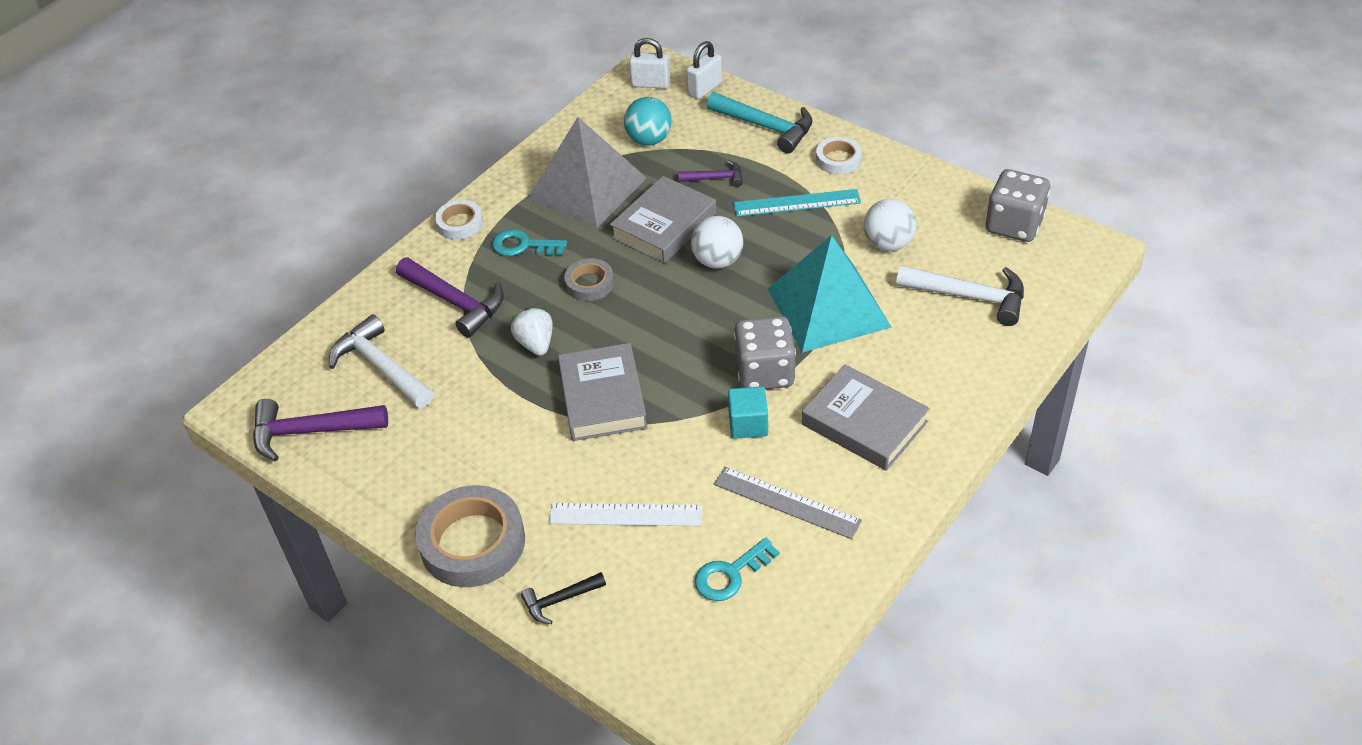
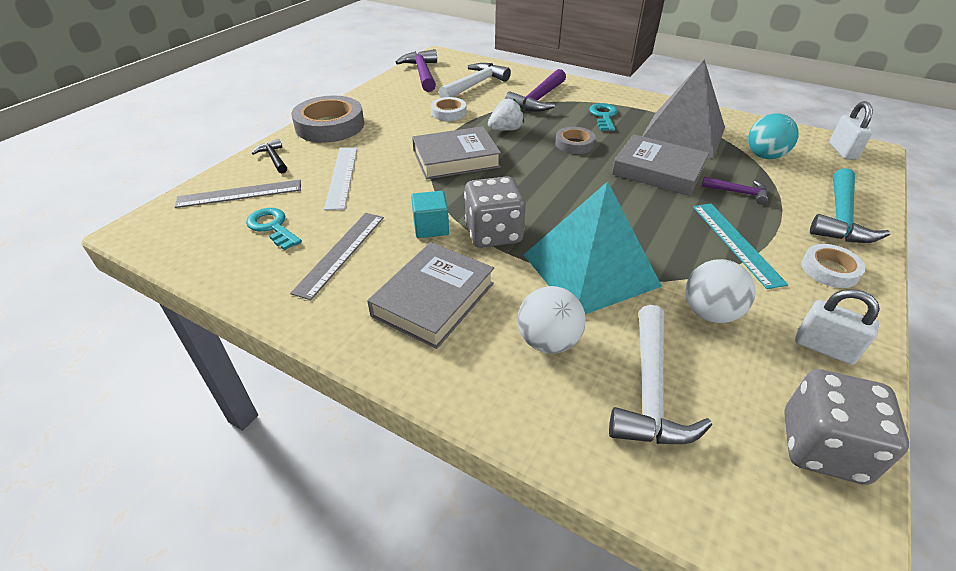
camera: 80 degrees right, 5 degrees down
(460, 223) = (615, 93): white tape -> white tape (448, 112)
(649, 624) = (239, 194): none -> grey ruler
(705, 89) = (865, 179): white padlock -> white padlock (824, 348)
(716, 178) = (738, 193): purple hammer -> purple hammer turned 60 degrees counterclockwise
(717, 261) = (627, 200): white ball -> white ball (548, 341)

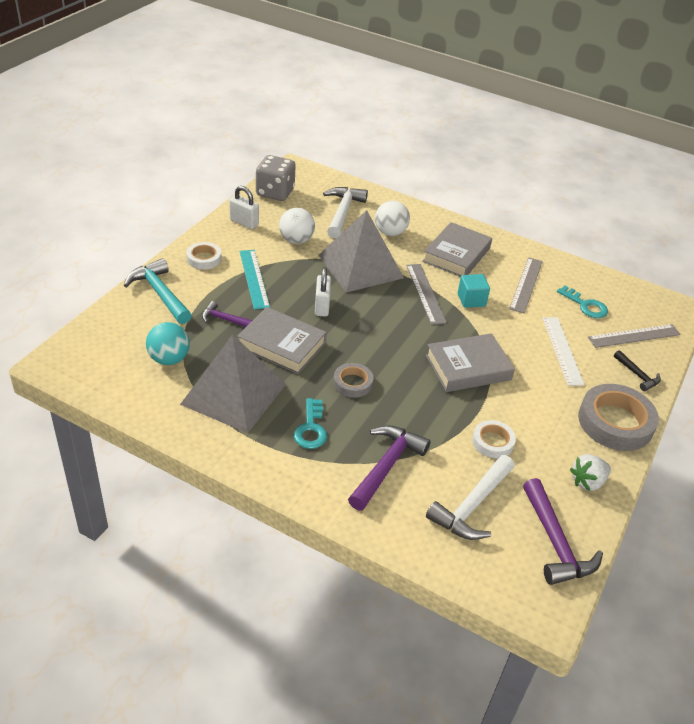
camera: 175 degrees right, 0 degrees up
(493, 233) = (425, 293): grey dice -> grey ruler
(506, 129) = (423, 409): white strawberry -> white strawberry (587, 482)
(590, 270) = (360, 266): turquoise pyramid -> grey pyramid
(840, 218) = (159, 293): turquoise hammer -> turquoise hammer turned 60 degrees counterclockwise
(842, 151) = (84, 362): white padlock -> white padlock (322, 306)

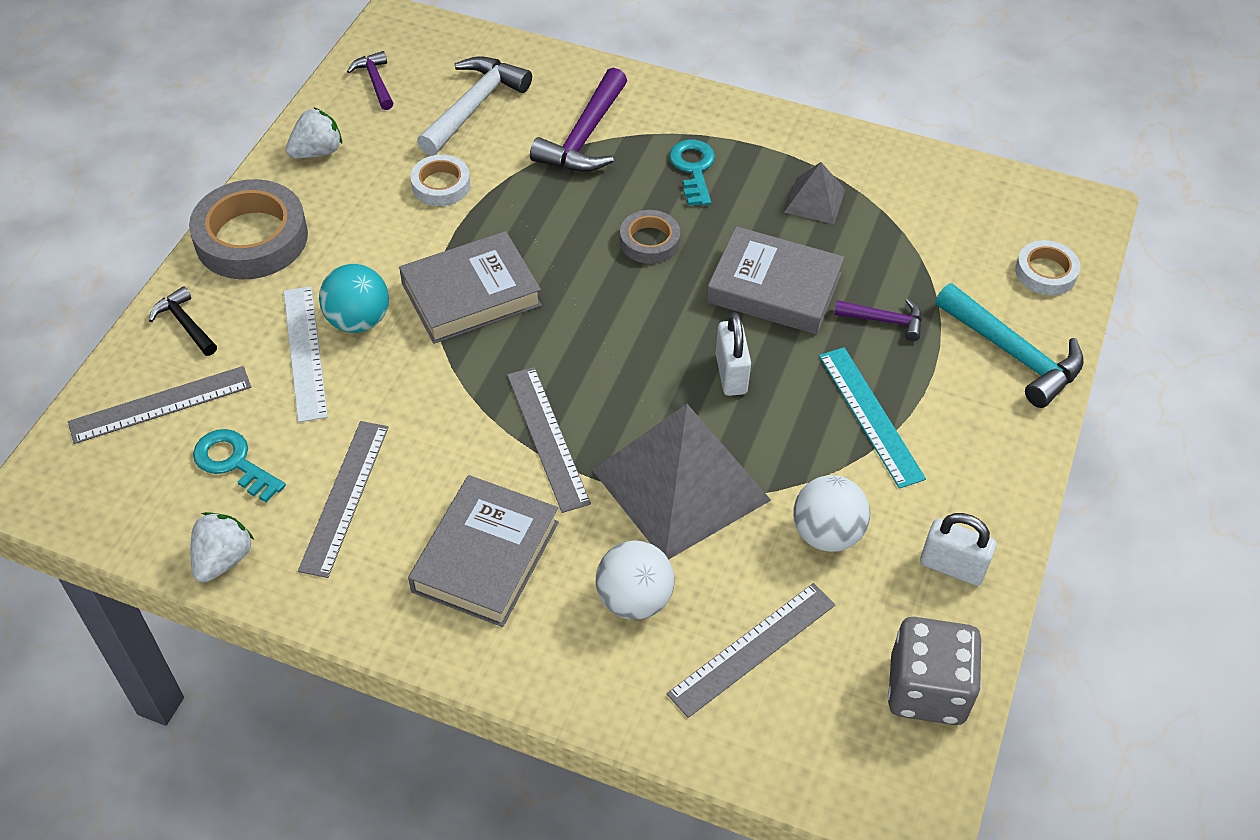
camera: 175 degrees right, 10 degrees up
(169, 359) = (931, 238): turquoise ball -> turquoise ball (358, 320)
(204, 259) = (981, 448): white tape -> white tape (1045, 272)
(233, 394) = (815, 200): grey pyramid -> grey pyramid, size x0.46
(343, 212) = (752, 648): white hammer -> grey ruler
(471, 300) = (459, 437): turquoise cube -> none
(555, 543) = (375, 81): purple hammer -> purple hammer, size x0.55
(578, 270) = (223, 559): none -> white strawberry

